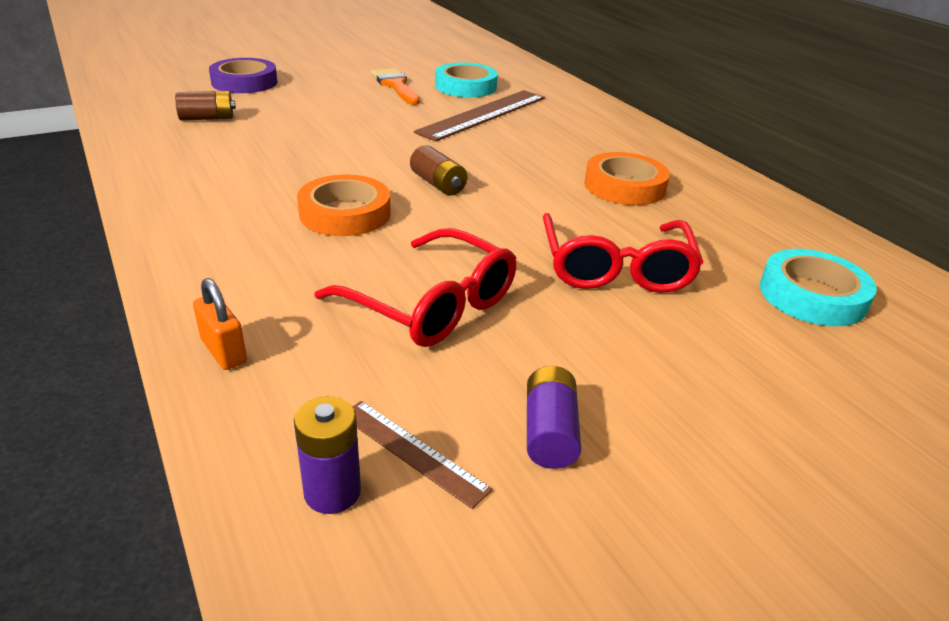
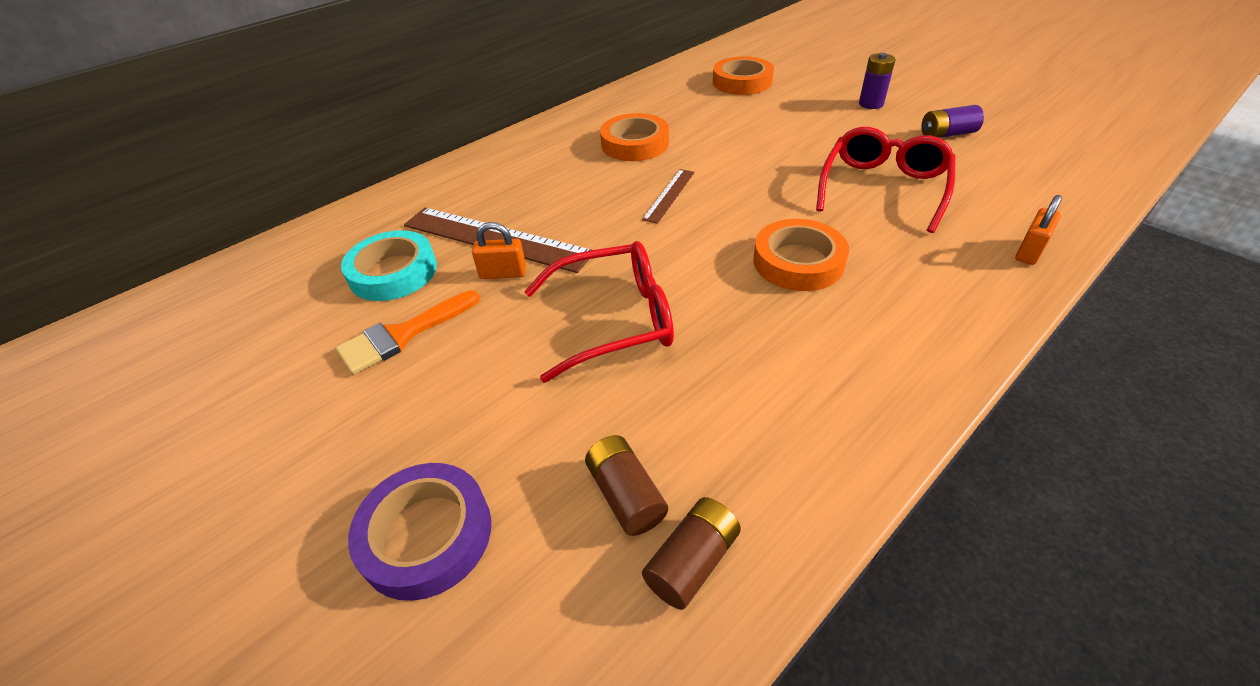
camera: 100 degrees left, 10 degrees up
(332, 492) = (1064, 179): purple battery -> purple battery (871, 104)
(412, 451) = (1010, 165): brown ruler -> brown ruler (669, 195)
(435, 112) = (503, 273): none -> orange padlock
(438, 184) = (698, 227): brown battery -> brown battery (692, 561)
(615, 268) = (767, 135): red glasses -> red glasses (614, 320)
(812, 295) = (742, 82): turquoise tape -> orange tape

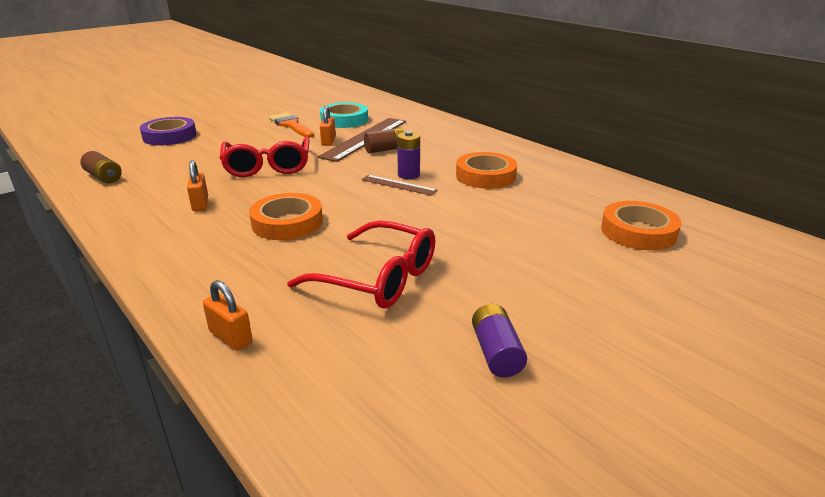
camera: 90 degrees right, 15 degrees down
(626, 495) = (149, 166): brown battery -> brown battery (385, 149)
(772, 359) = (200, 204): none -> orange padlock
(871, 104) = (589, 310): purple battery -> purple battery (408, 175)

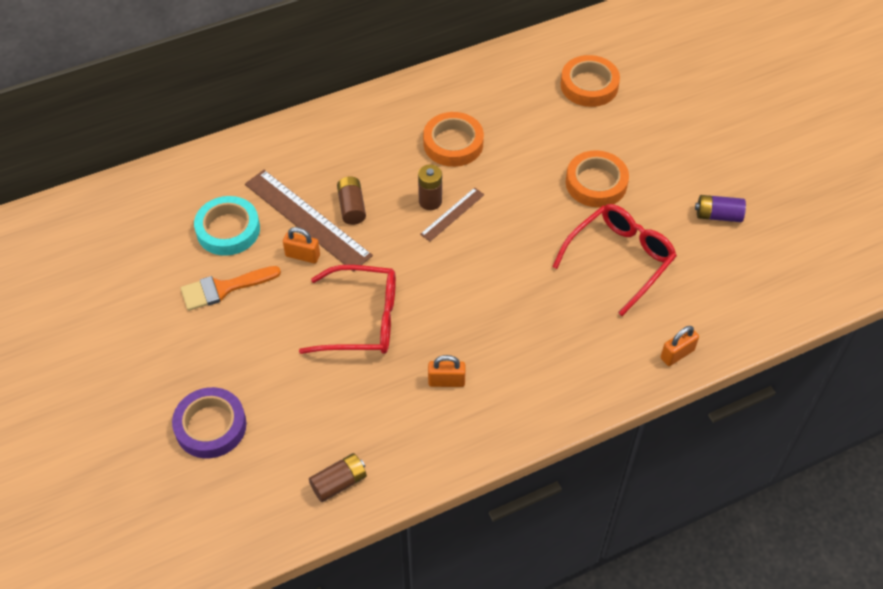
camera: 75 degrees left, 25 degrees up
(287, 223) = (509, 310): orange tape -> orange tape (596, 183)
(408, 175) = (430, 201): purple battery -> brown battery

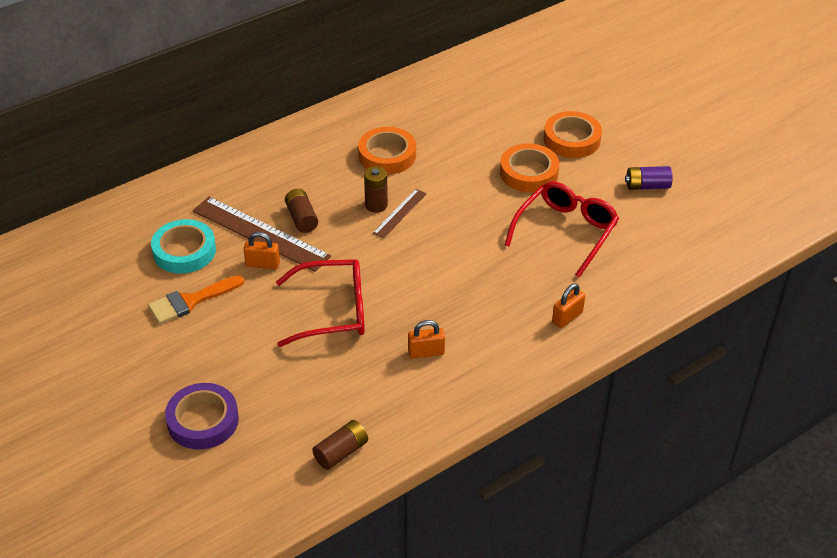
camera: 10 degrees left, 10 degrees down
(589, 85) = (503, 95): orange tape -> orange tape (572, 139)
(677, 354) = (637, 302): orange padlock -> orange padlock (567, 317)

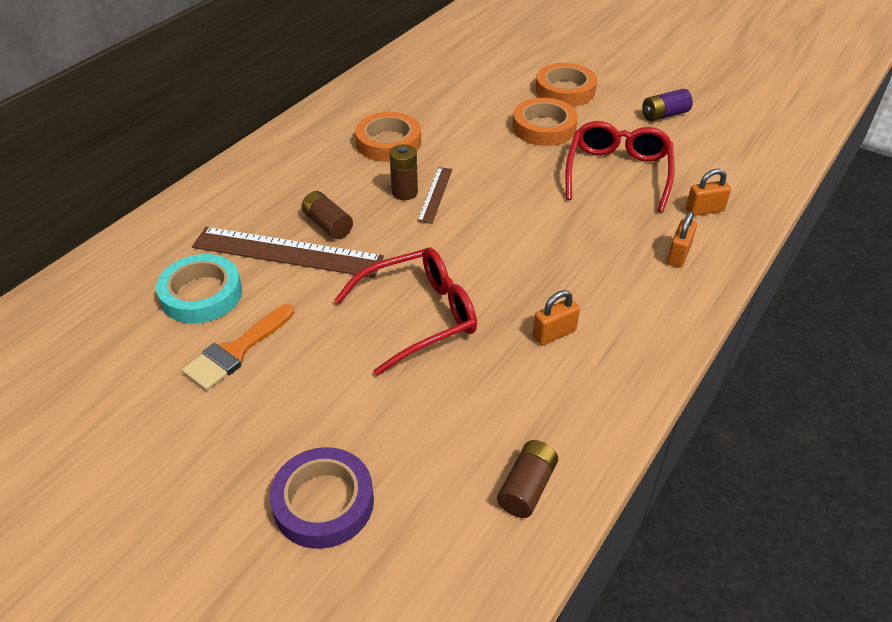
camera: 20 degrees left, 0 degrees up
(262, 264) = (307, 285): orange padlock -> orange padlock (704, 210)

